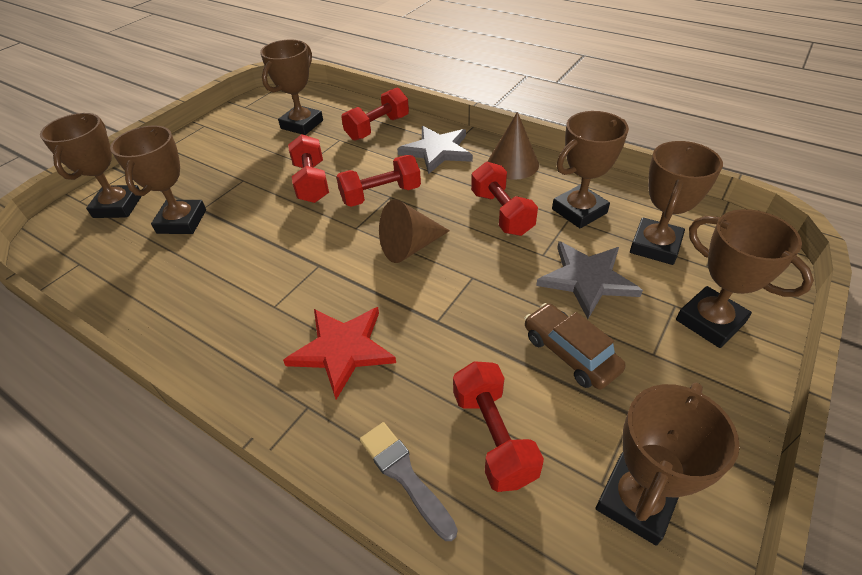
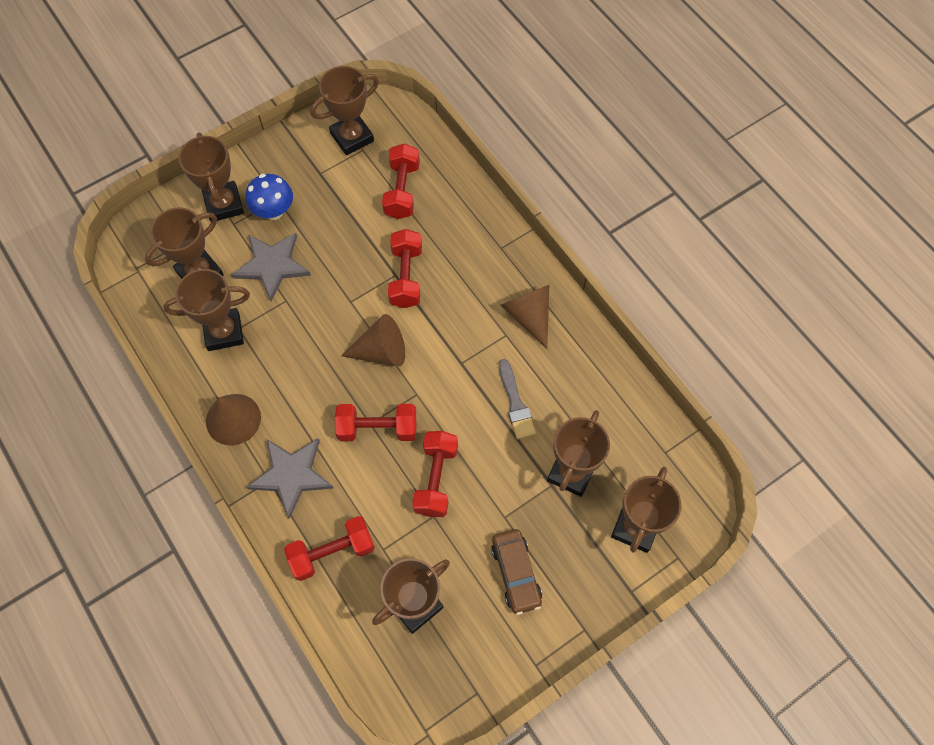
camera: 160 degrees left, 20 degrees up
(248, 335) = (528, 315): none -> brown cone
(342, 350) = (467, 278): red star -> none
(404, 475) = (459, 190): grey brush -> grey brush (515, 403)
(501, 213) = (287, 357): red dumbbell -> red dumbbell (406, 277)
(570, 353) = (325, 219): brown car -> brown car (516, 573)
(643, 337) = (274, 211): none -> blue mushroom

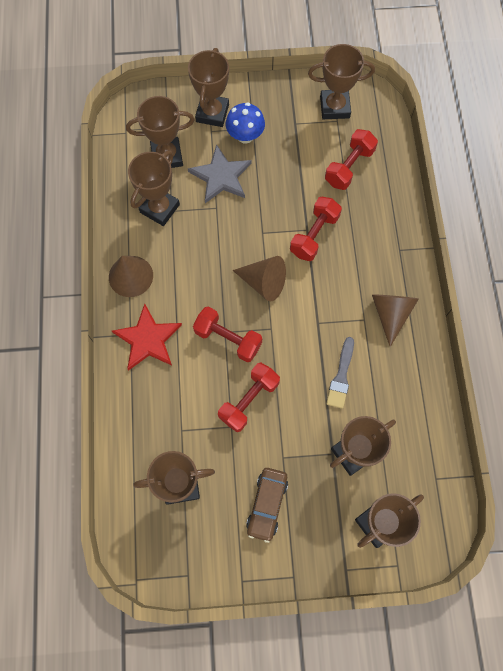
camera: 30 degrees right, 5 degrees up
(224, 332) = (159, 208): brown trophy -> brown trophy turned 75 degrees counterclockwise
(291, 475) = (148, 339): grey star -> red star
(332, 552) = (144, 412): red dumbbell -> none

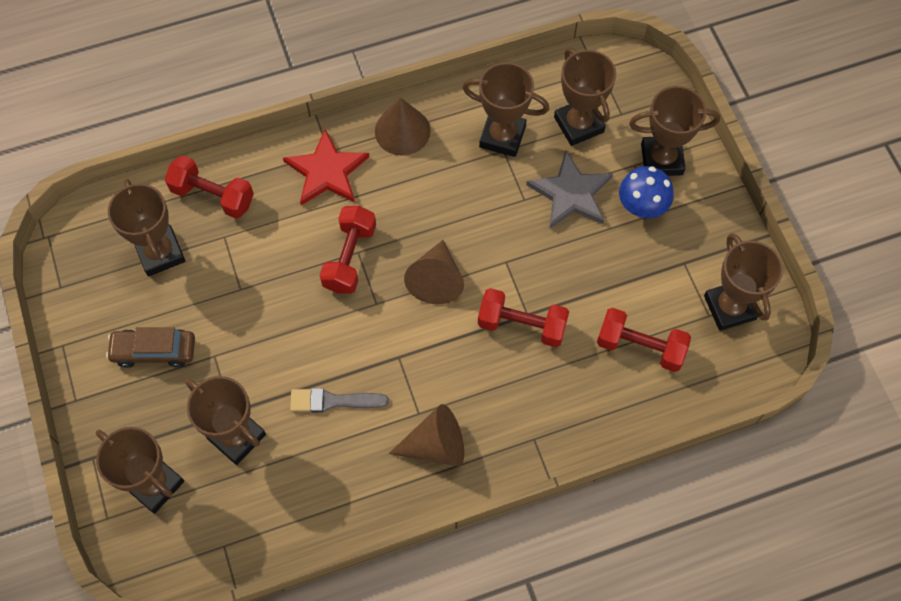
camera: 75 degrees right, 5 degrees down
(249, 400) = (277, 301): red dumbbell -> red dumbbell (213, 196)

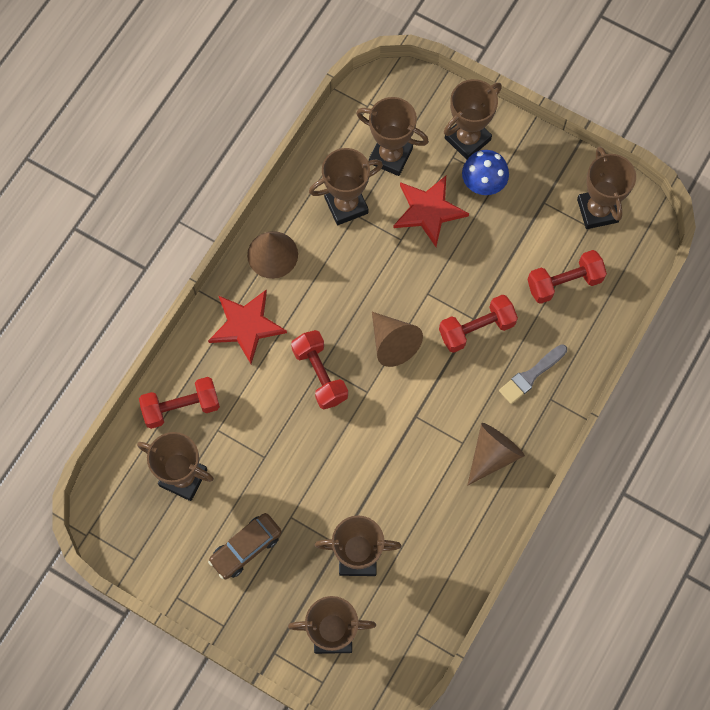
camera: 40 degrees left, 5 degrees up
(333, 401) = (399, 481): grey brush -> grey brush (531, 375)
(571, 193) = (428, 210): grey star -> red star
(729, 307) = (597, 210): brown trophy -> brown trophy turned 45 degrees clockwise

